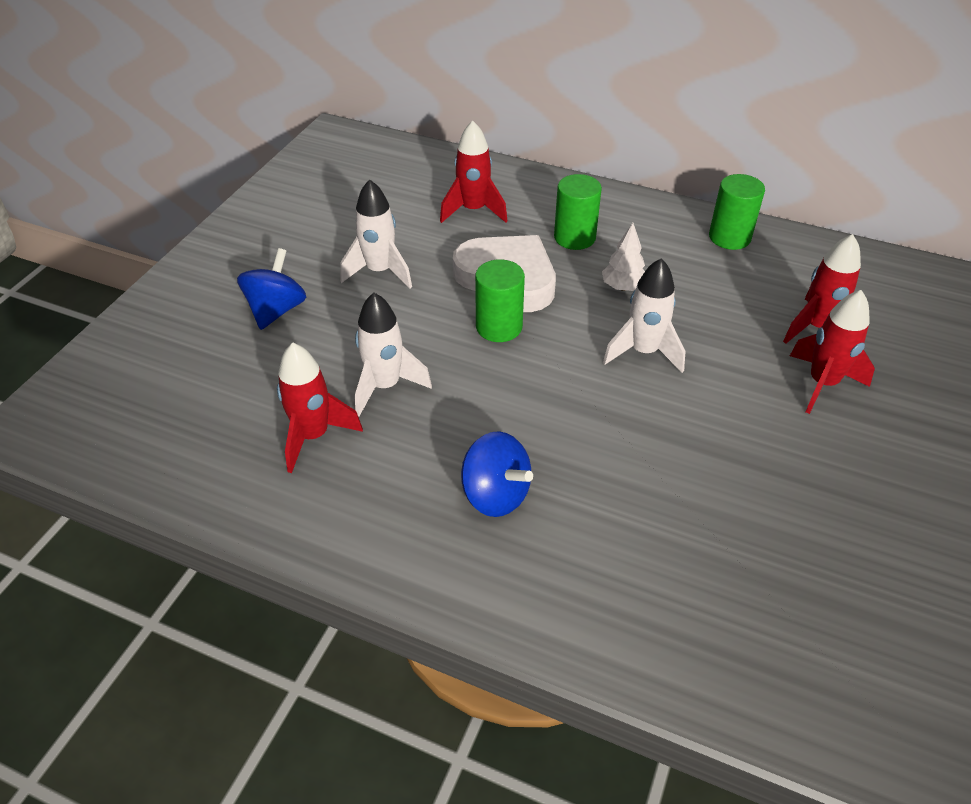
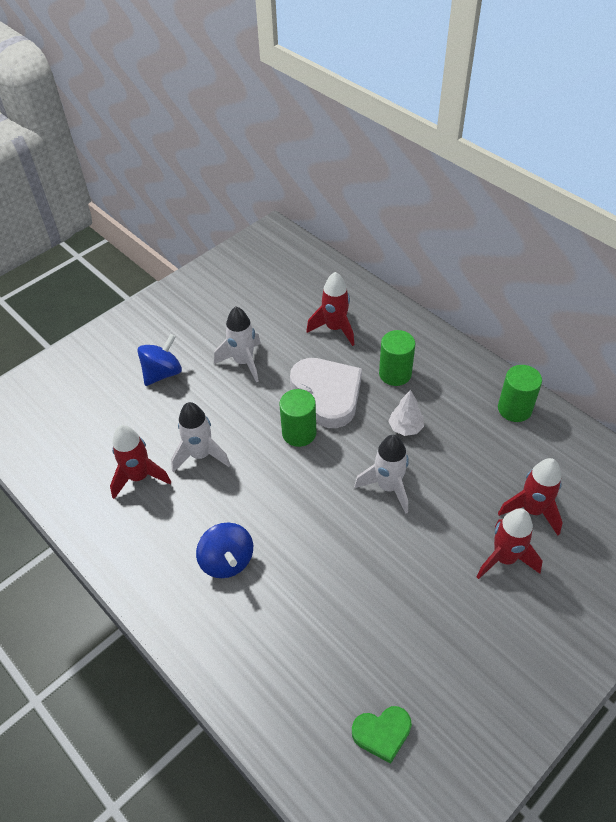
camera: 25 degrees right, 5 degrees up
(818, 620) = (382, 733): none -> green heart

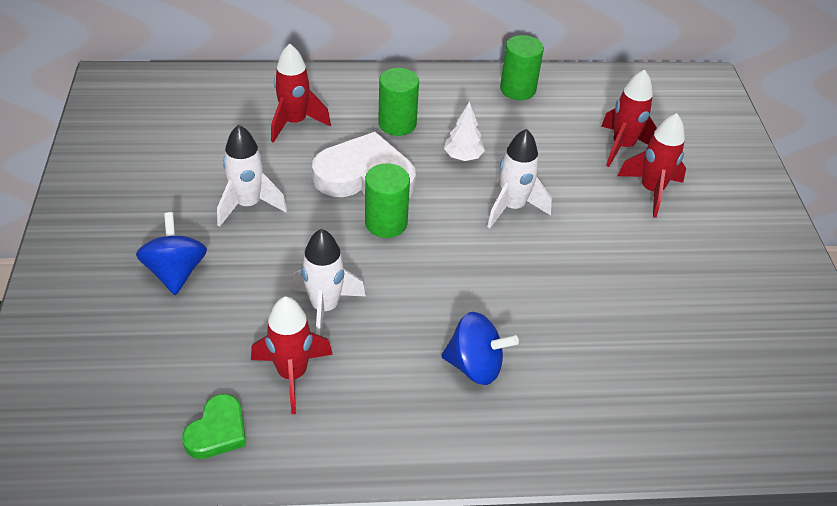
camera: 55 degrees left, 5 degrees down
(382, 733) = (748, 369): green heart -> green heart (217, 431)

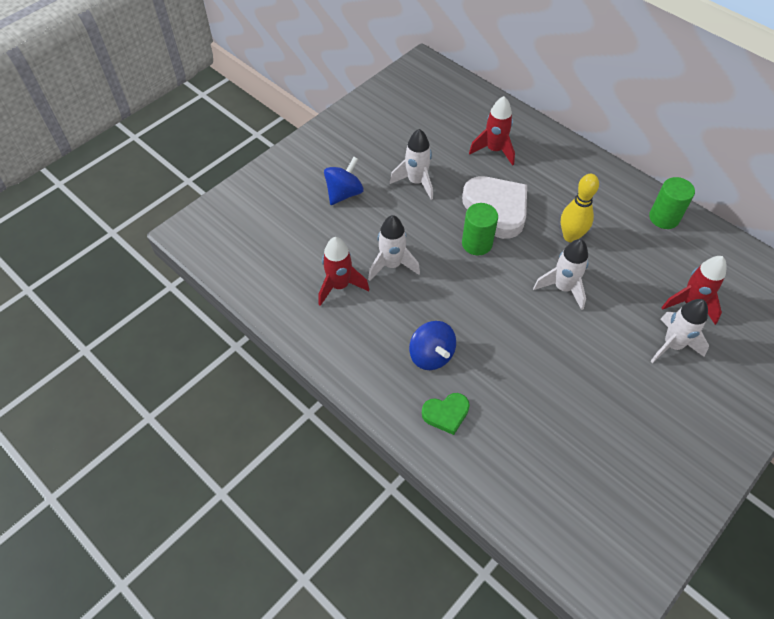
camera: 50 degrees right, 10 degrees up
(217, 431) = (279, 285): green heart -> green heart (446, 414)
(397, 124) = (554, 189): green cylinder -> none
(463, 157) = (570, 236): white tree -> yellow bowling pin
(651, 191) = (672, 345): red rocket -> white rocket

